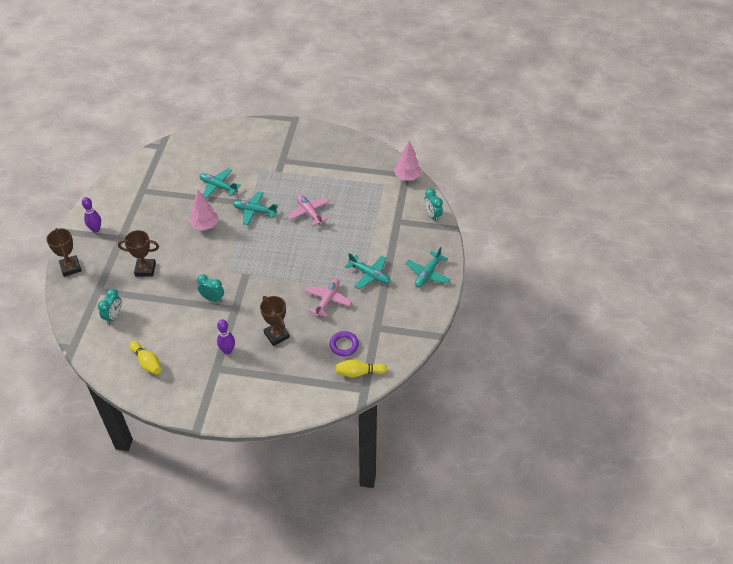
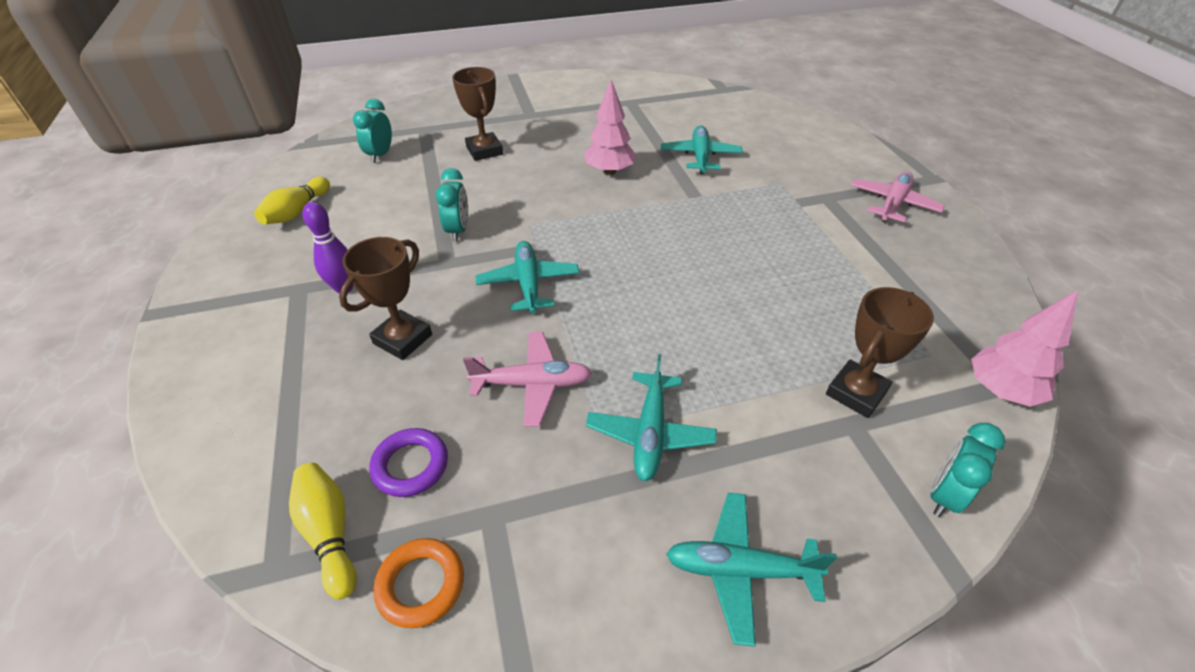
camera: 65 degrees right, 5 degrees down
(70, 267) = (454, 99): brown trophy -> brown trophy (856, 393)
(96, 229) = (532, 94): purple bowling pin -> none
(114, 316) = (380, 155): turquoise clock -> turquoise clock turned 105 degrees clockwise
(254, 211) = (684, 208): turquoise plane -> turquoise plane (528, 284)
(309, 212) = (742, 272): pink plane -> pink plane (892, 204)
(391, 351) = (421, 585): none -> orange ring

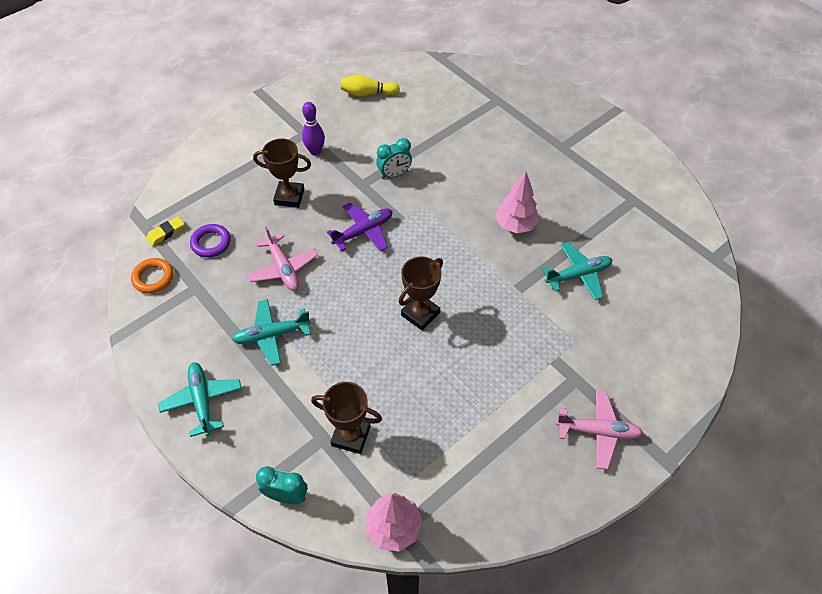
camera: 65 degrees right, 10 degrees up
(329, 533) = (166, 233): yellow bowling pin -> yellow eraser
(380, 155) = (450, 96): turquoise clock -> none
(484, 151) = (493, 144): brown trophy -> brown trophy (420, 314)
(528, 284) = (363, 231): turquoise plane -> purple plane

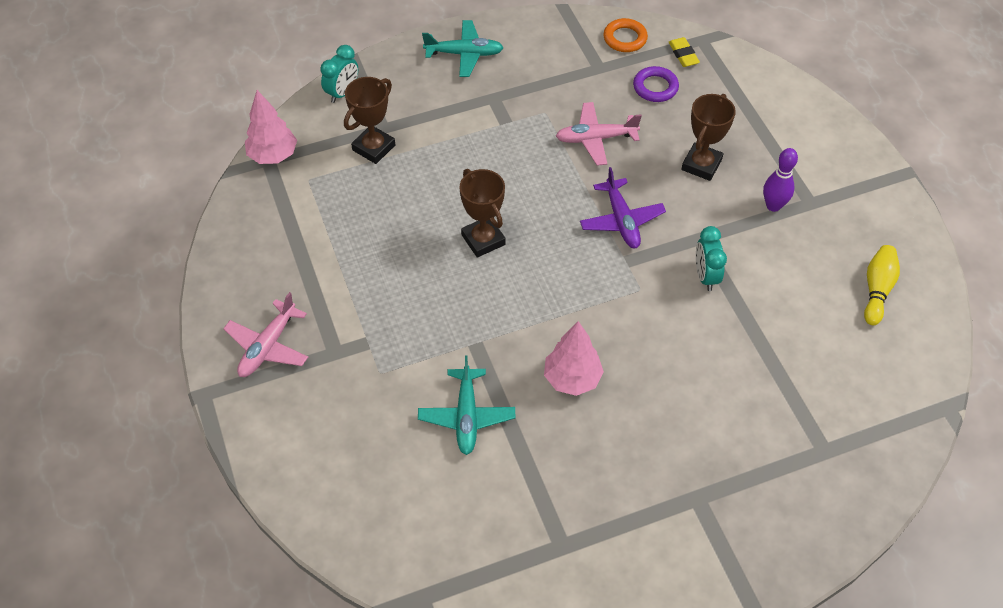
camera: 110 degrees right, 0 degrees up
(272, 335) = (513, 114): turquoise plane -> none

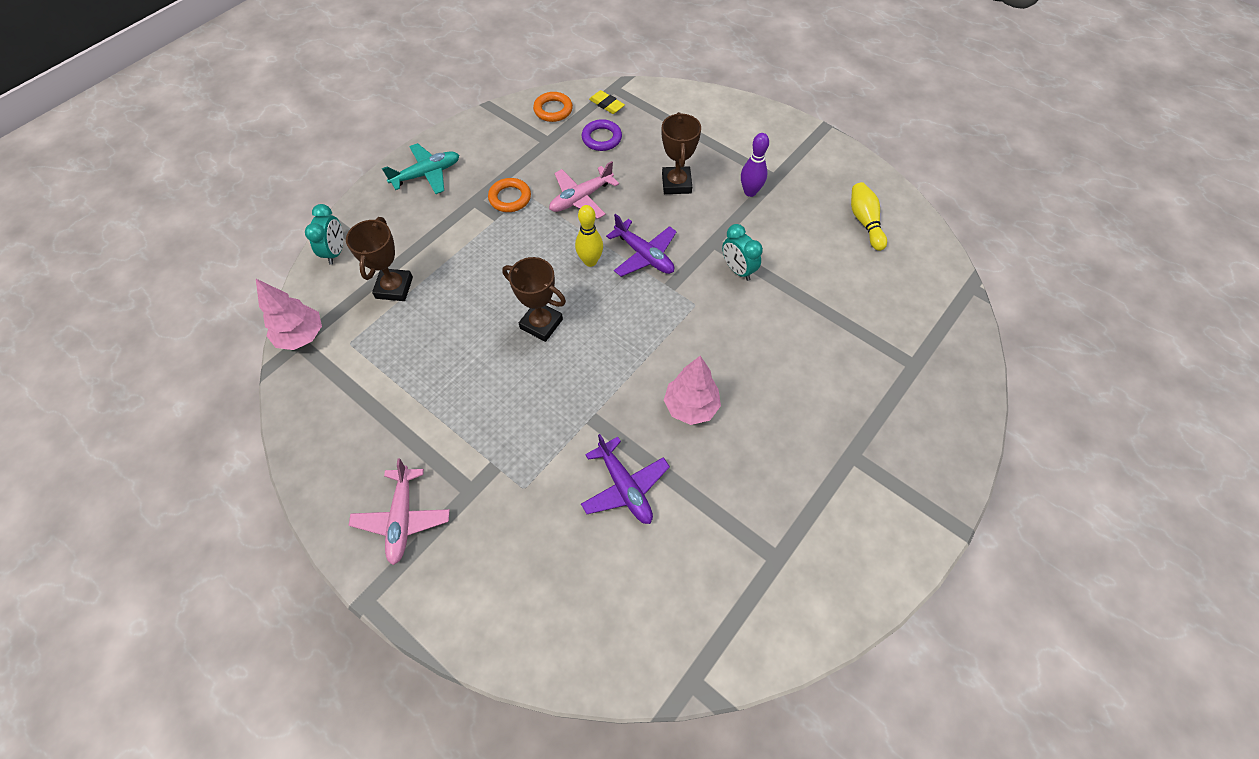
camera: 30 degrees left, 5 degrees up
(466, 416) = (624, 487): turquoise plane -> purple plane
(527, 109) = (510, 198): none -> orange ring
(565, 203) = (590, 261): none -> yellow bowling pin

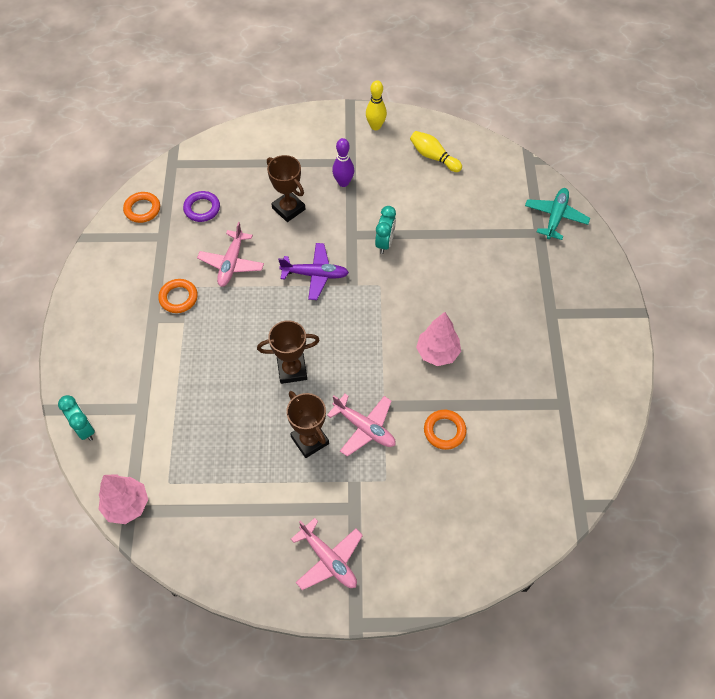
camera: 40 degrees left, 0 degrees up
(394, 287) = (160, 421): brown trophy -> brown trophy (310, 440)
(427, 174) = (94, 323): turquoise plane -> turquoise plane (555, 217)
(553, 424) = (364, 428): none -> pink plane
(590, 261) = (282, 304): yellow bowling pin -> yellow bowling pin (375, 126)
(606, 104) = (180, 180): yellow eraser -> none
(624, 487) = (444, 431): purple plane -> orange ring
(738, 270) = (384, 243): turquoise clock -> turquoise clock turned 90 degrees counterclockwise

